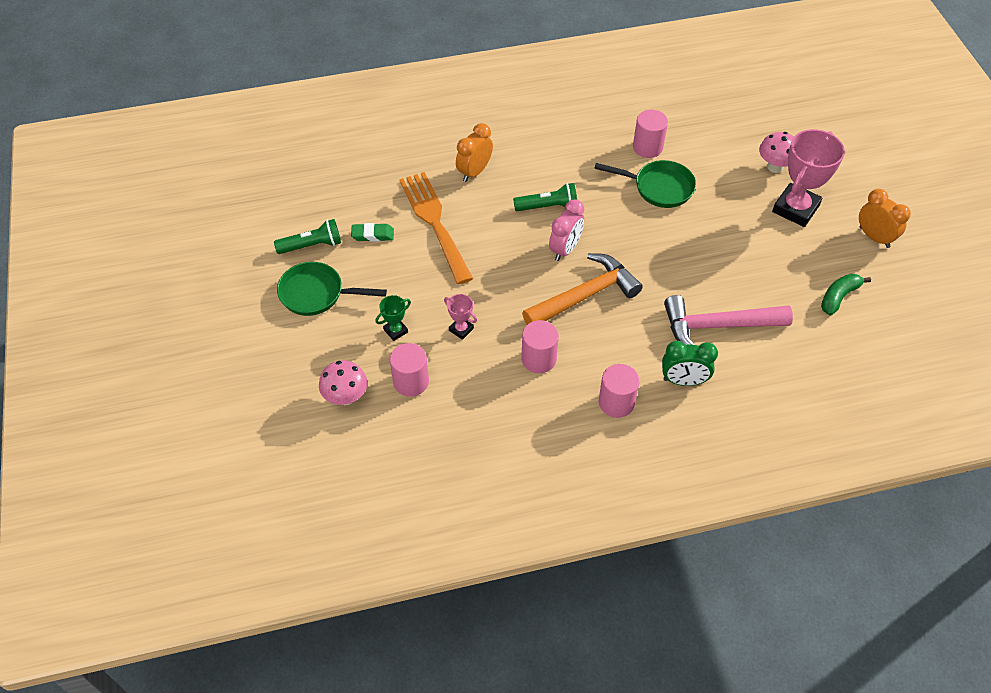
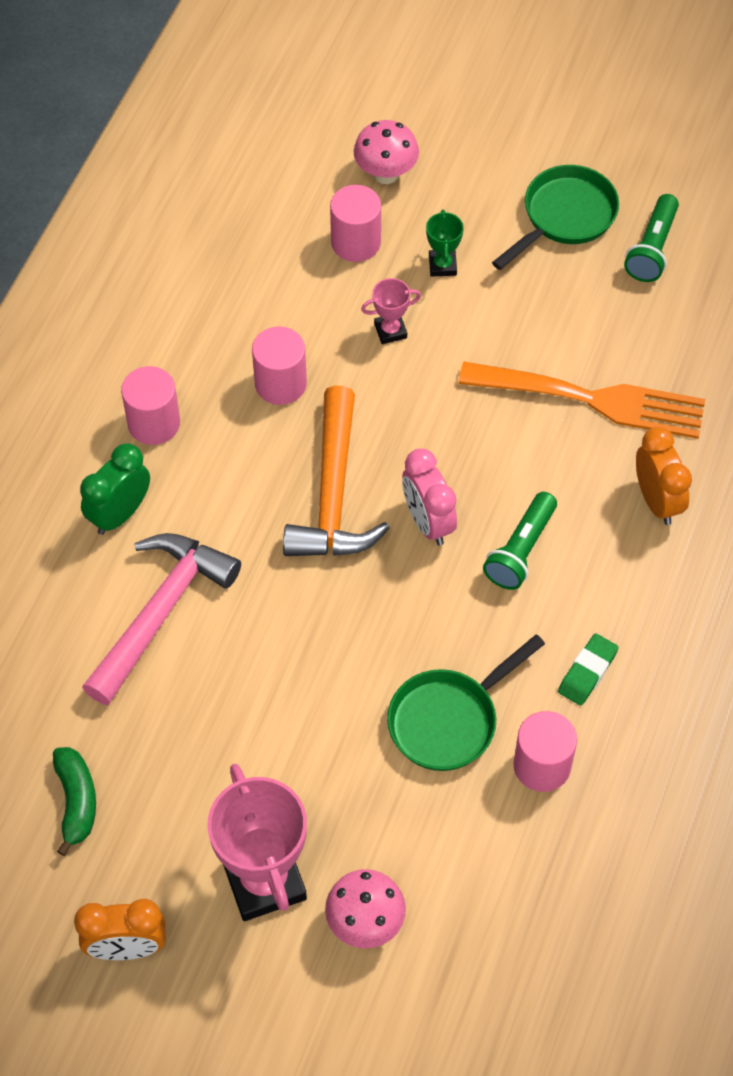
camera: 125 degrees right, 5 degrees up
(373, 235) = (622, 320): green eraser -> green eraser (587, 672)

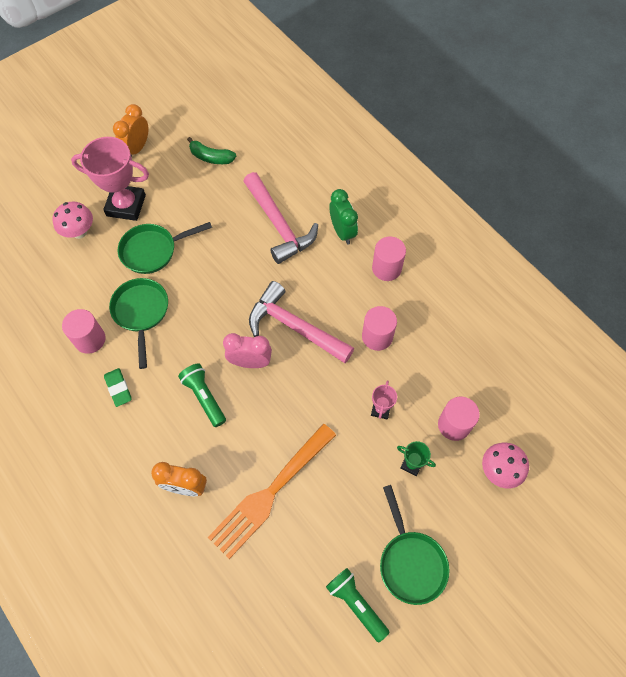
camera: 120 degrees right, 5 degrees up
(327, 775) = (153, 250): none -> green pan
(333, 495) = (294, 327): orange hammer -> pink hammer

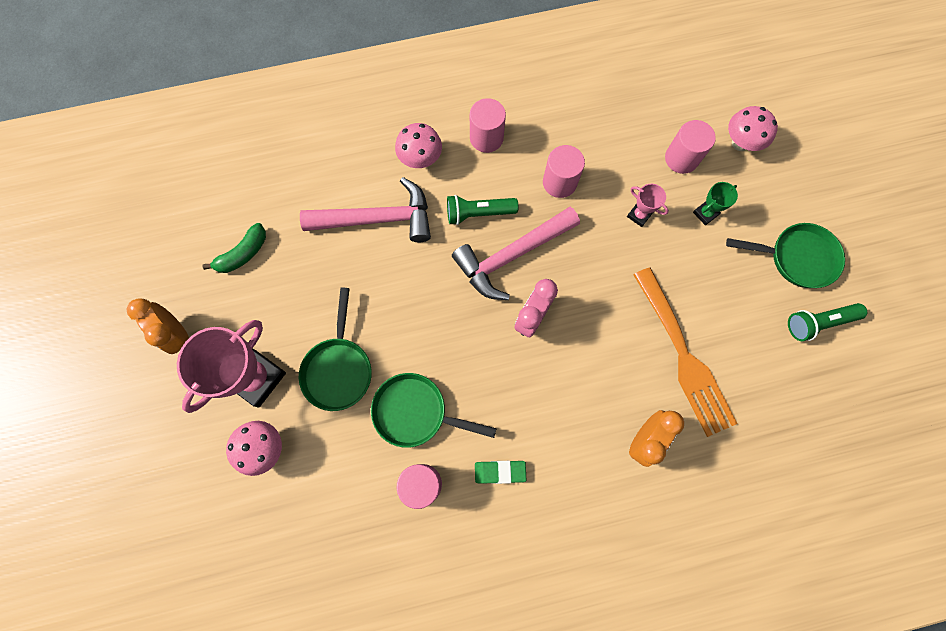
camera: 65 degrees left, 10 degrees up
(204, 397) = (551, 381): green flashlight -> green flashlight (478, 213)
(342, 232) = (420, 159): green clock -> pink mushroom

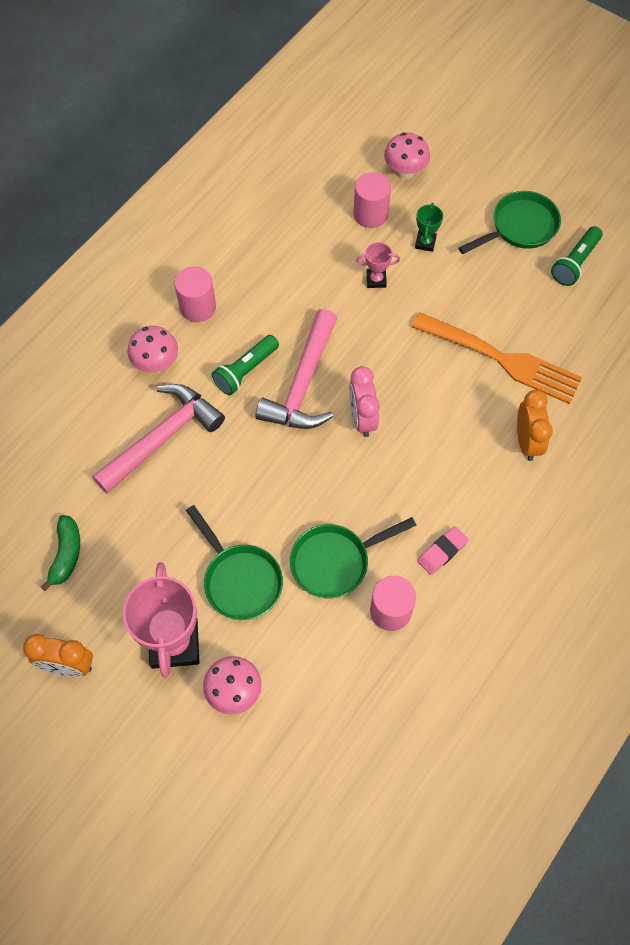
camera: 40 degrees left, 10 degrees down
(500, 471) = (442, 552): green eraser -> pink eraser
(559, 182) = (290, 299): pink cylinder -> none

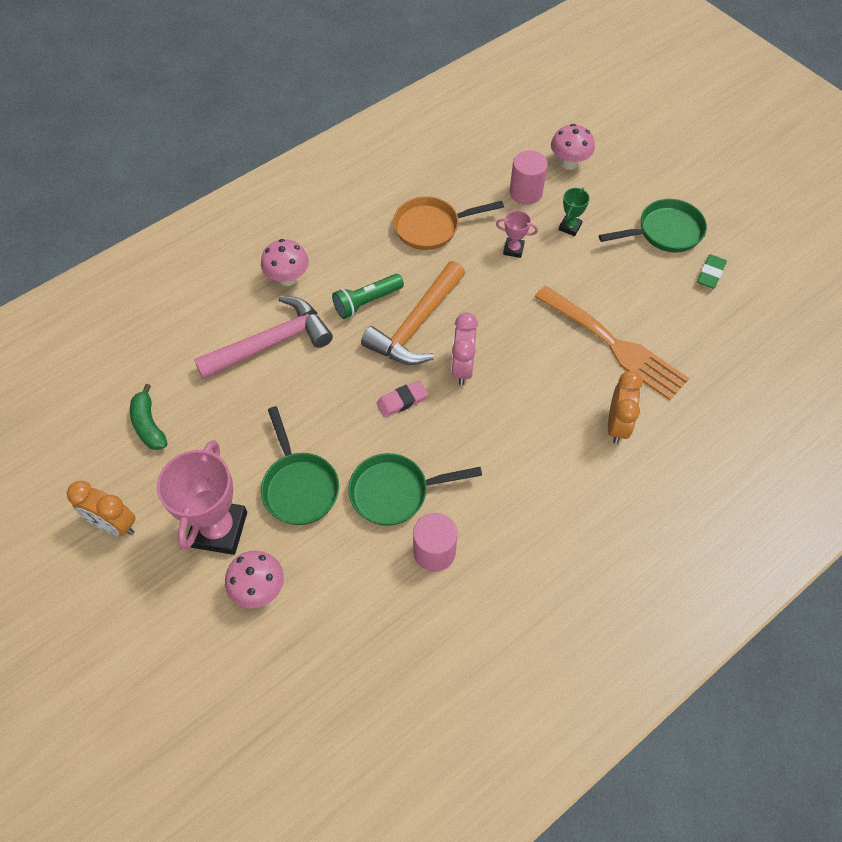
camera: 15 degrees right, 5 degrees down
(66, 555) = (149, 425): green banana -> green banana turned 135 degrees clockwise
(198, 307) = (341, 238): pink cylinder -> none
(286, 274) = (431, 227): none -> orange pan
(303, 384) = (416, 325): pink hammer -> orange hammer
(442, 552) = (502, 508): pink eraser -> pink eraser (402, 401)
(575, 263) = (710, 274): green flashlight -> green eraser

